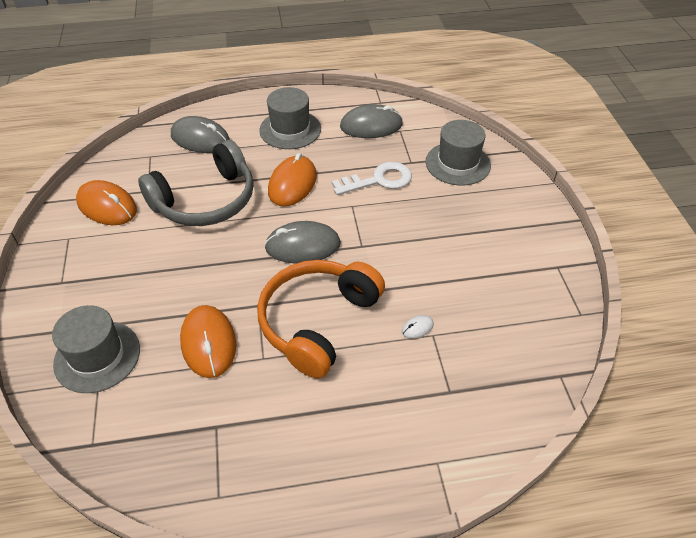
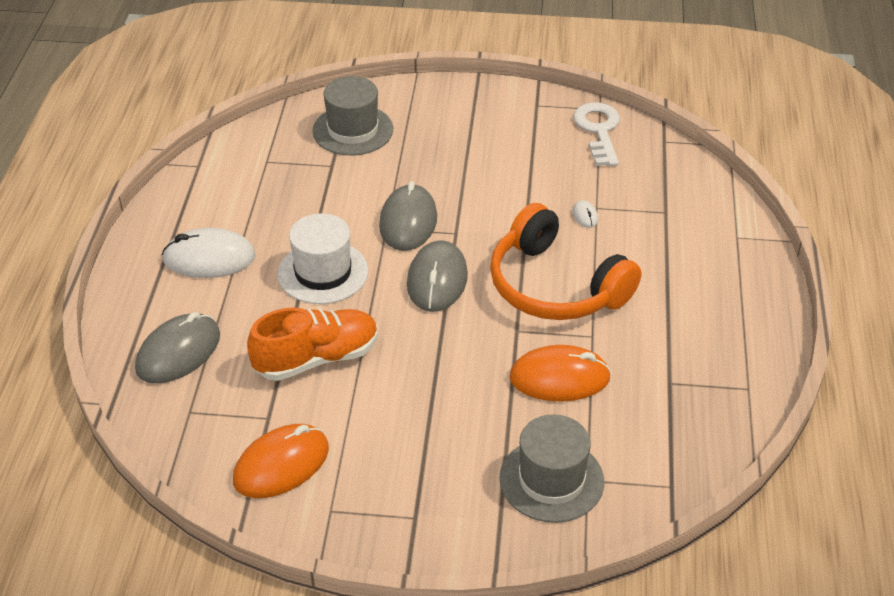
camera: 75 degrees left, 5 degrees down
(205, 200) = (316, 359): grey headphones -> orange shoe
(290, 129) = (209, 258): grey hat -> white mouse
(292, 184) = (323, 272): orange mouse -> white hat
(371, 126) = (243, 183): grey mouse -> grey mouse (408, 222)
(379, 180) = (351, 198): white key -> white key (598, 131)

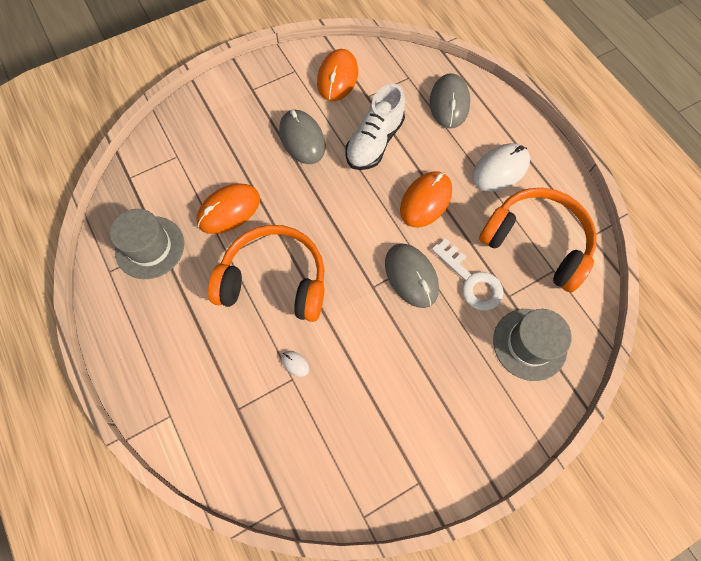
camera: 145 degrees right, 25 degrees up
(255, 186) = (536, 242): none -> orange headphones
(316, 359) = (374, 142): orange shoe -> white shoe
(323, 272) = (426, 200): white hat -> orange mouse
(437, 280) = (353, 238): grey mouse -> grey mouse (302, 139)
(551, 480) = (196, 145): grey hat -> grey hat (150, 247)
(598, 131) = (345, 481): white key -> white key (471, 280)

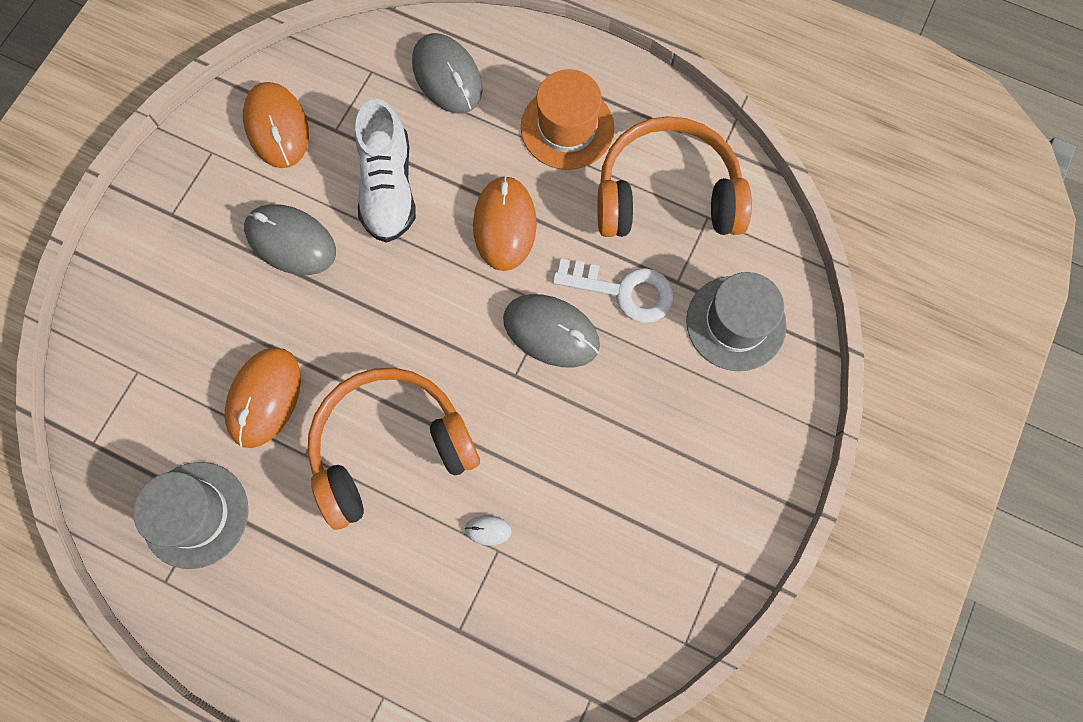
camera: 35 degrees left, 5 degrees up
(500, 169) = (567, 127): white mouse -> orange hat

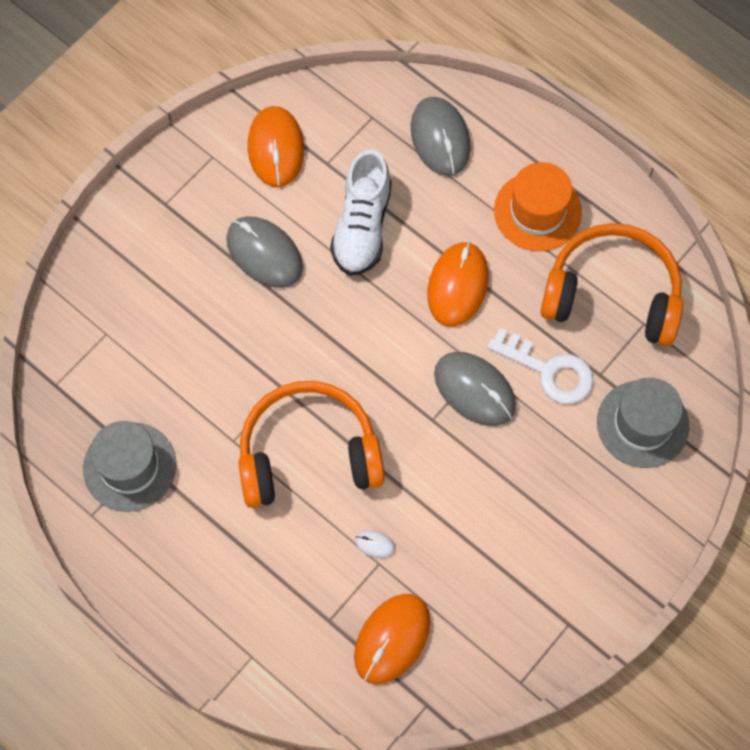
camera: 15 degrees right, 5 degrees down
(264, 398) = (210, 383): orange mouse -> orange mouse (392, 639)

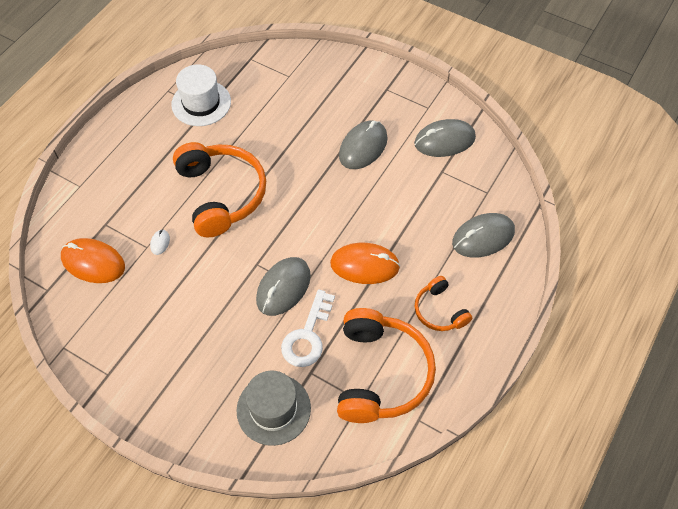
camera: 80 degrees right, 10 degrees down
(129, 466) = (201, 103): grey hat -> white hat
(276, 148) = (444, 140): orange mouse -> grey mouse
(362, 227) = (397, 199): white shoe -> none
(537, 211) = (439, 311): orange hat -> orange headphones

